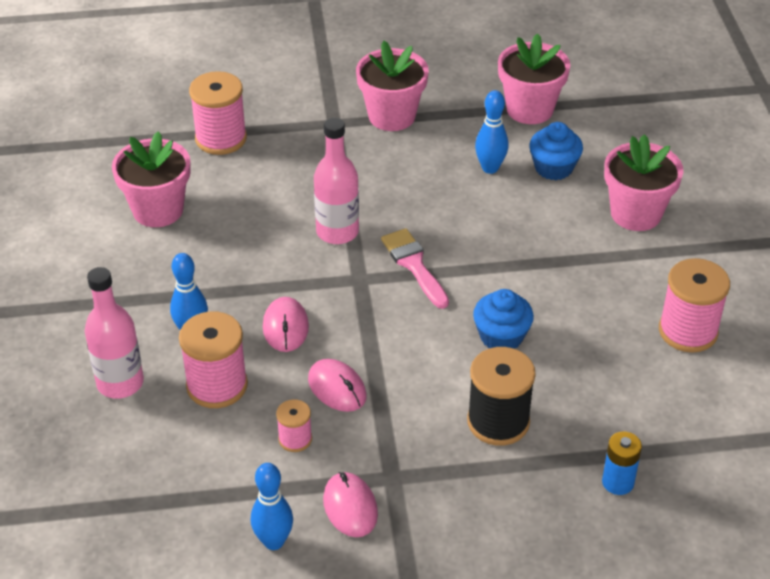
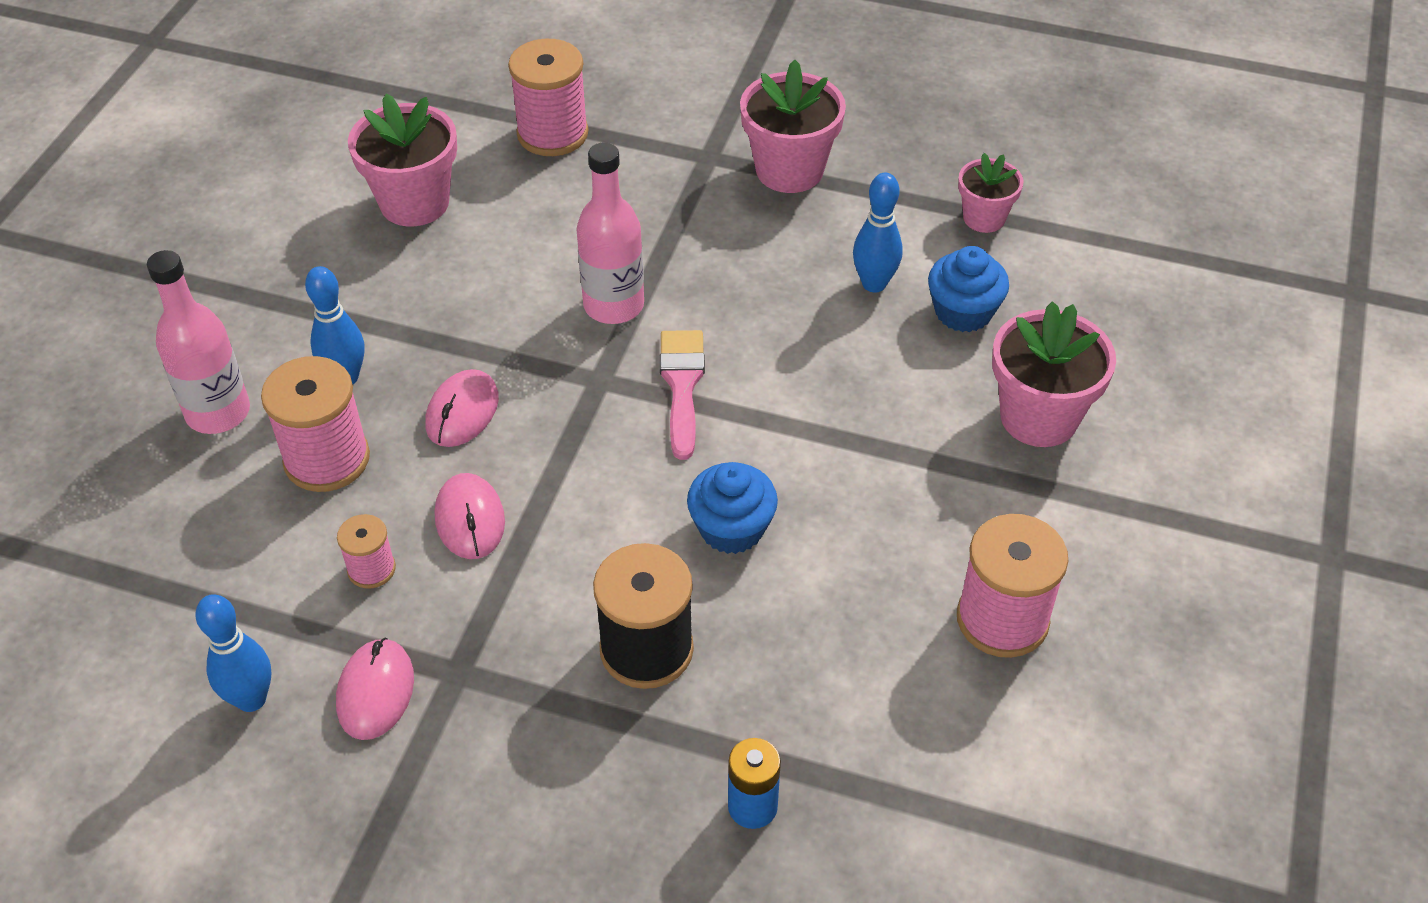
camera: 25 degrees right, 5 degrees up
(529, 109) = (984, 218): pink flower pot -> pink flower pot, size x0.60

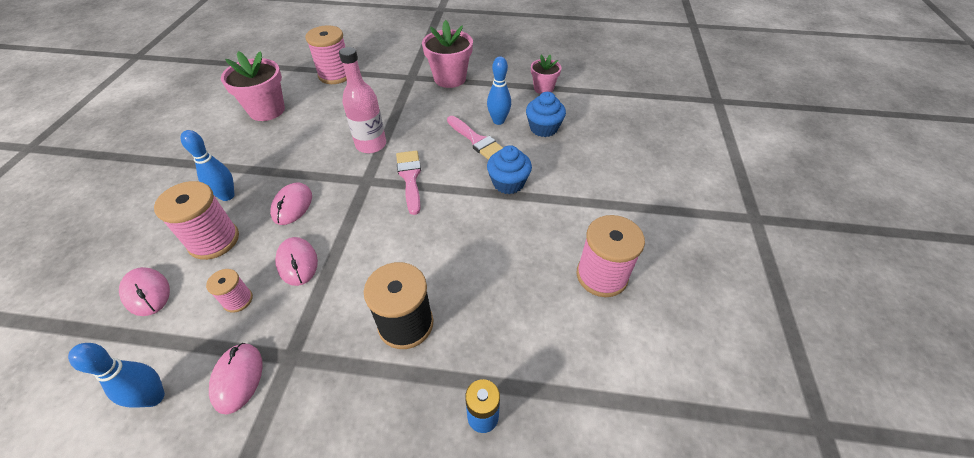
camera: 10 degrees left, 0 degrees up
(218, 412) = (151, 223): pink bottle -> none
(223, 535) = (147, 293): none -> pink mouse
(731, 528) = (446, 247): blue cupcake -> blue cupcake (508, 183)
(822, 322) = (476, 140): none -> pink brush
(1039, 417) = (592, 171): pink flower pot -> none

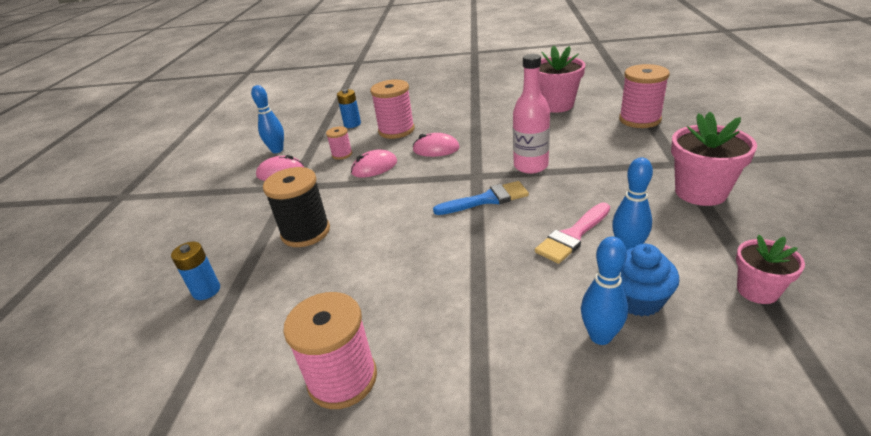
camera: 90 degrees right, 15 degrees down
(147, 293) = (352, 124): pink mouse -> blue battery
(227, 196) = (442, 121): blue bowling pin -> blue bowling pin (600, 336)
(410, 178) = (487, 199): pink brush -> blue brush
(508, 183) = (498, 274): blue cupcake -> none

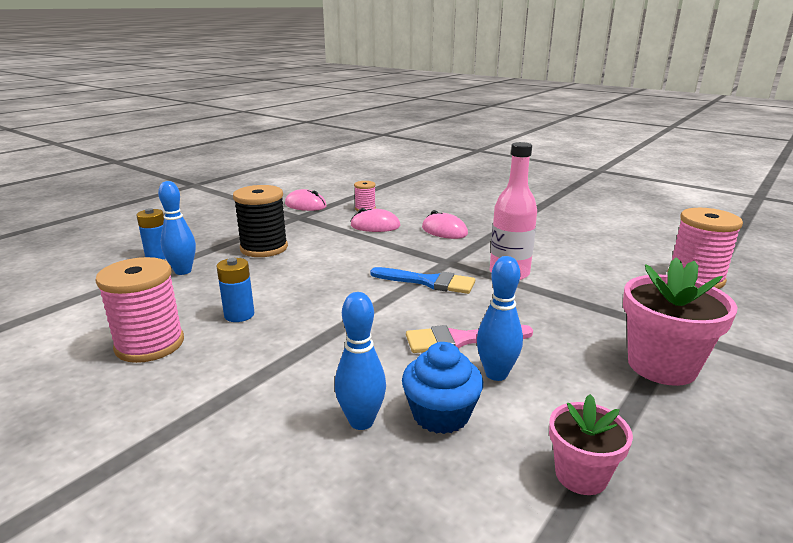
camera: 30 degrees right, 10 degrees down
(277, 150) = (325, 190): blue bowling pin -> blue bowling pin (183, 271)
(352, 124) = (405, 191): blue battery -> blue battery (239, 315)
(396, 130) = (432, 207): pink spool -> none
(556, 105) = (616, 236): pink flower pot -> none

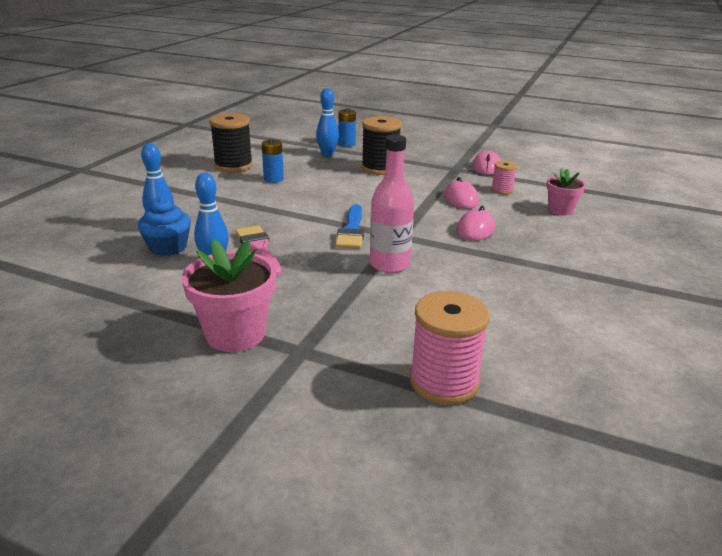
camera: 75 degrees right, 5 degrees up
(150, 344) = (233, 165): pink spool -> black spool
(581, 475) = (107, 291): pink flower pot -> pink flower pot (560, 210)

